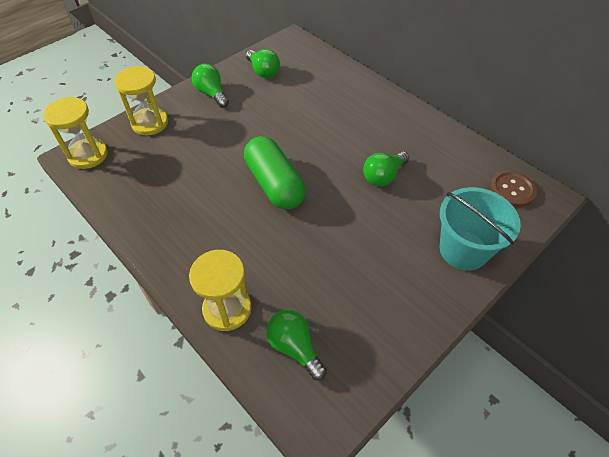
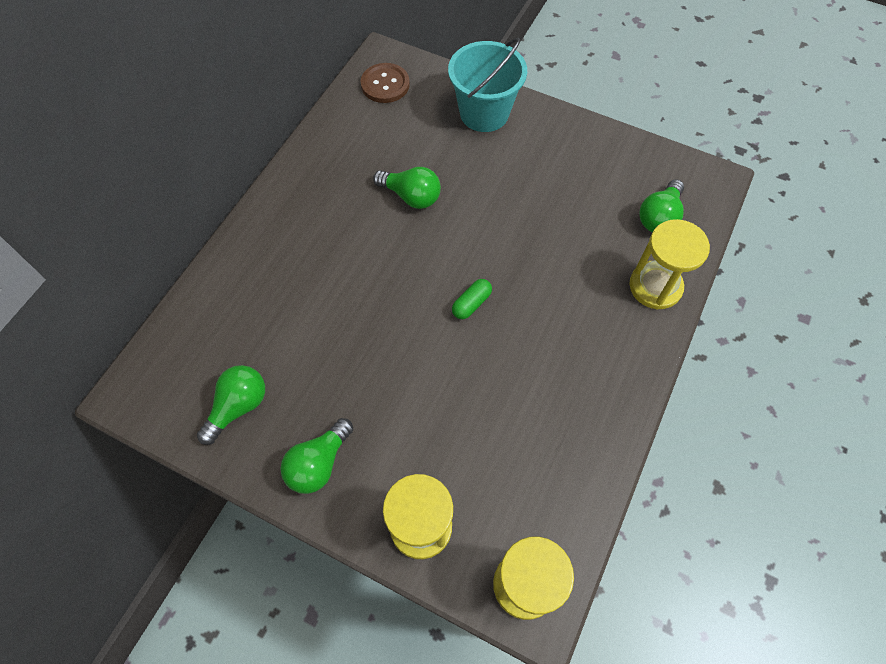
camera: 110 degrees left, 10 degrees up
(274, 184) = (471, 303): green capsule -> green capsule, size x0.42

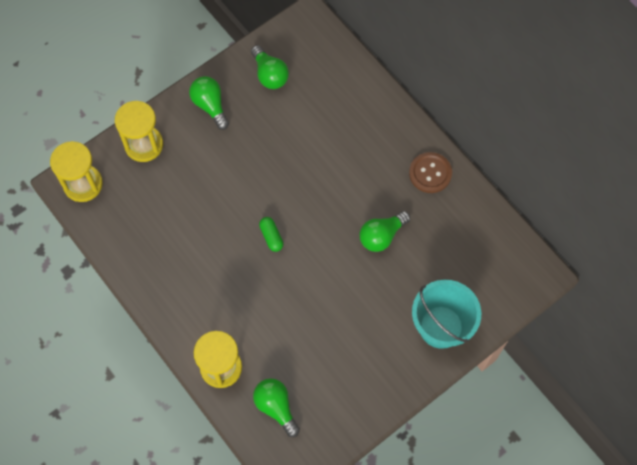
camera: 115 degrees right, 5 degrees up
(385, 84) = (506, 263): brown button -> brown button (430, 173)

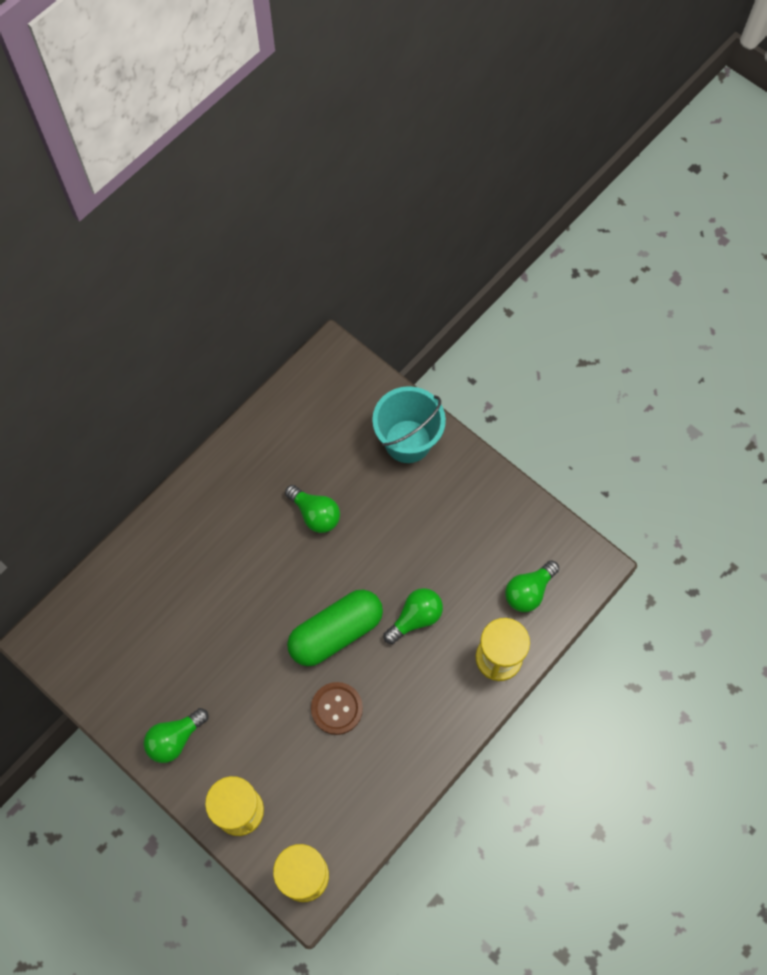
camera: 100 degrees left, 0 degrees up
(269, 74) = (123, 674): green light bulb -> green light bulb (415, 618)
(271, 237) = (336, 633): green capsule -> green capsule, size x2.36
(430, 173) = (232, 474): brown button -> brown button (336, 708)

